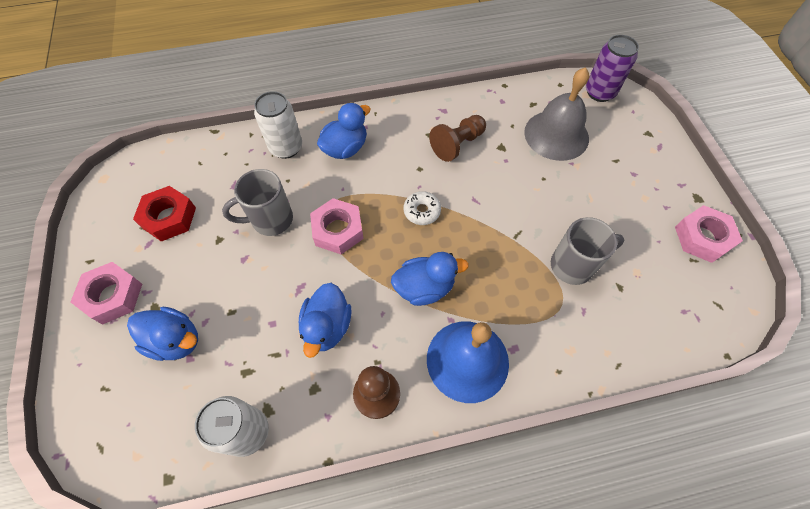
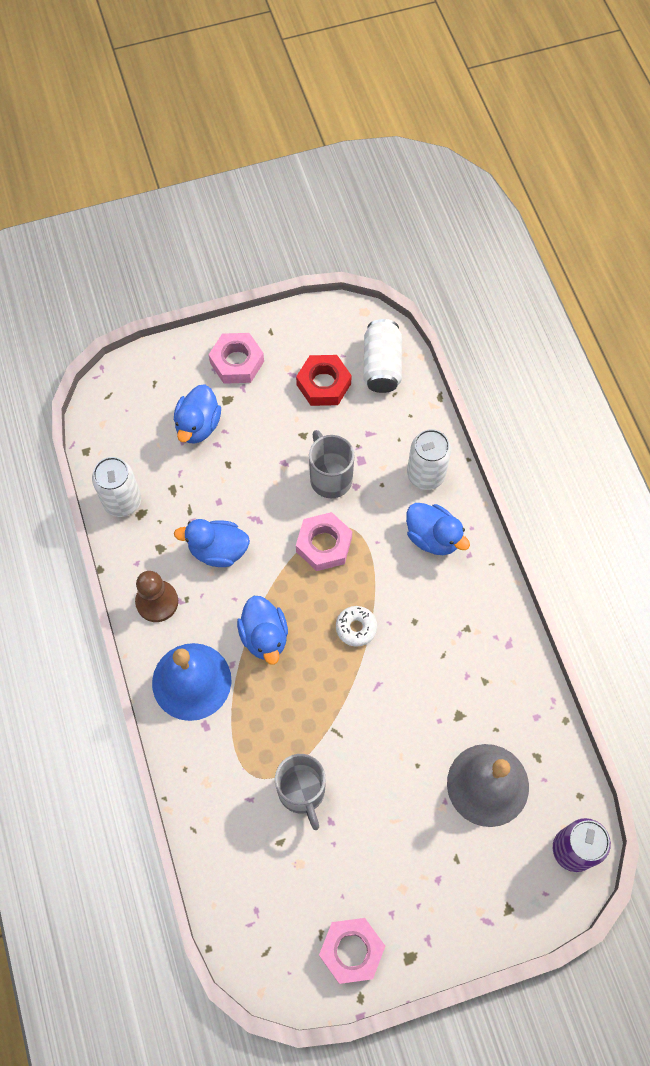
camera: 85 degrees right, 5 degrees up
(167, 169) = (381, 365): none -> white can
(457, 144) = (455, 662): brown pawn -> none

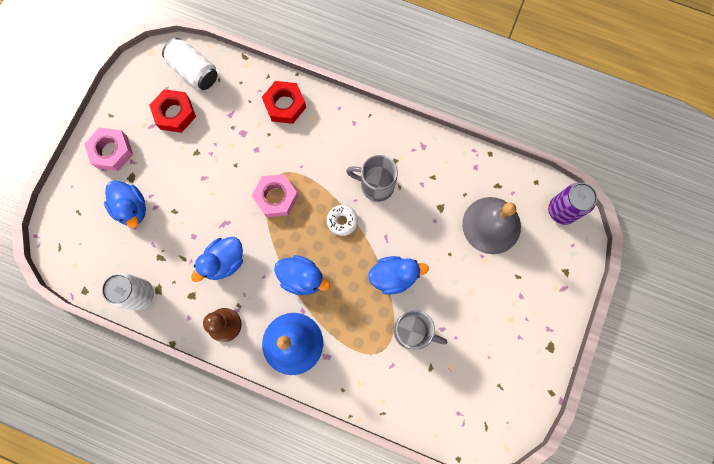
camera: 50 degrees left, 10 degrees up
(330, 478) = (238, 159): grey mug -> grey mug (376, 185)
(351, 951) = (522, 377): pink nut -> none
(425, 475) = (285, 105): white can -> red nut
(433, 537) = (326, 133): blue duck -> blue duck (393, 276)

